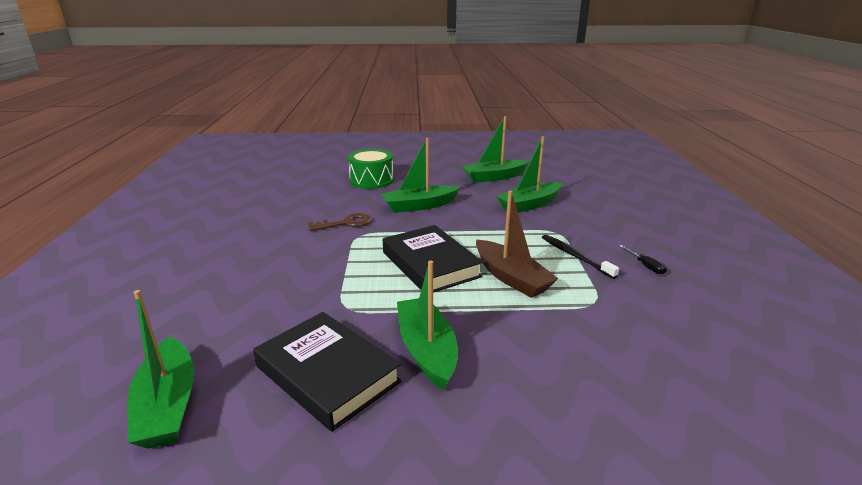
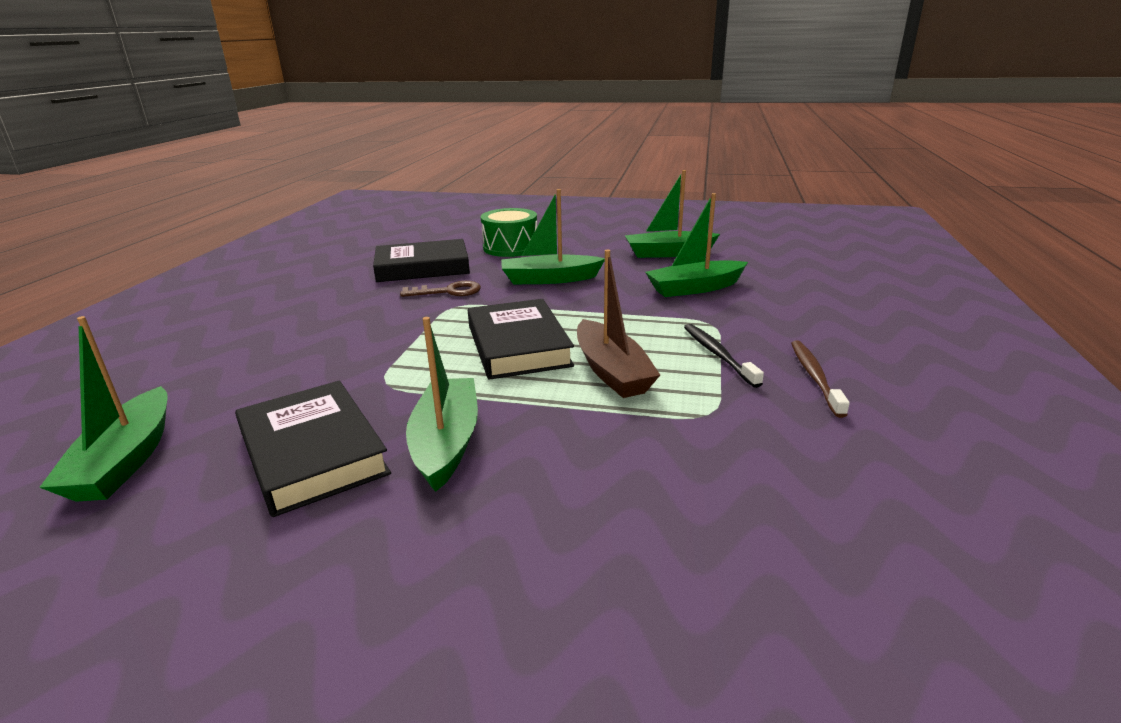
camera: 15 degrees right, 0 degrees up
(310, 203) = (422, 267): none -> black book
(646, 266) = (814, 377): black screwdriver -> brown toothbrush

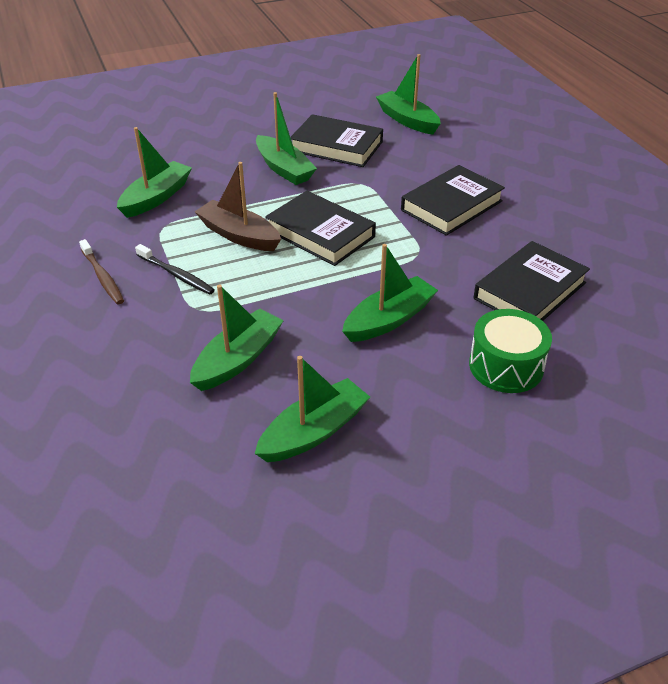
camera: 145 degrees right, 15 degrees up
(348, 329) = (451, 205): none -> black book
(448, 291) = (450, 267): brown key -> none
(695, 466) = (156, 197): none -> green boat

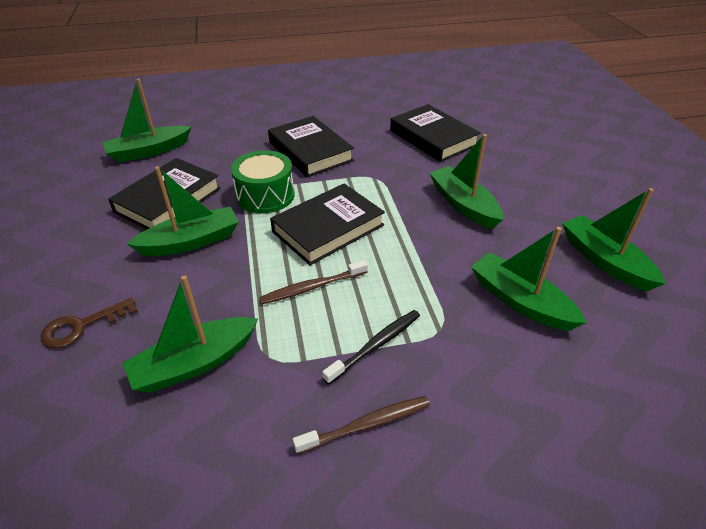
camera: 80 degrees left, 0 degrees up
(156, 197) = (194, 363): green boat -> green boat turned 75 degrees counterclockwise
(187, 148) = (82, 326): none -> brown key
(239, 235) = (311, 287): brown boat -> brown toothbrush
(506, 366) = (516, 162): green drum -> green drum (265, 195)

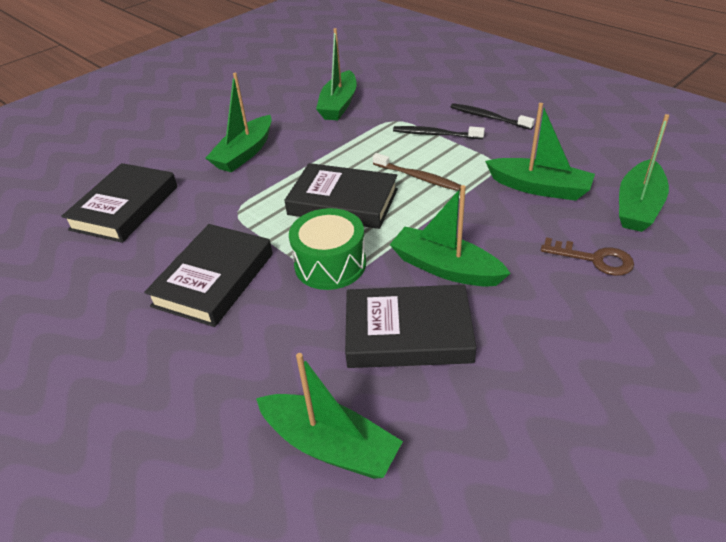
camera: 120 degrees left, 0 degrees up
(367, 424) = (488, 117): brown toothbrush -> black toothbrush
(604, 261) = (267, 90): green boat -> green boat (638, 206)

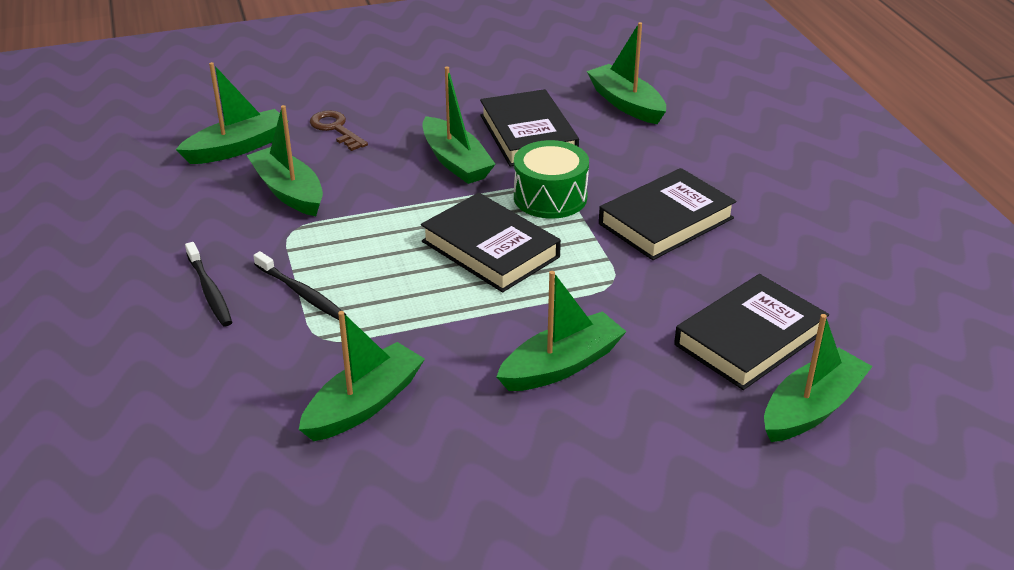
camera: 155 degrees left, 5 degrees down
(82, 182) = (812, 408): none -> green boat
(408, 333) = (528, 135): black book -> black book turned 45 degrees clockwise
(418, 177) = (386, 246): brown toothbrush -> none

